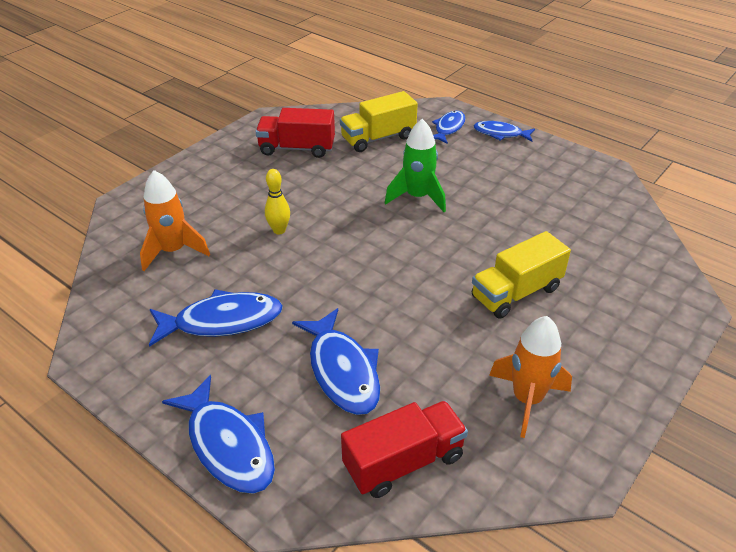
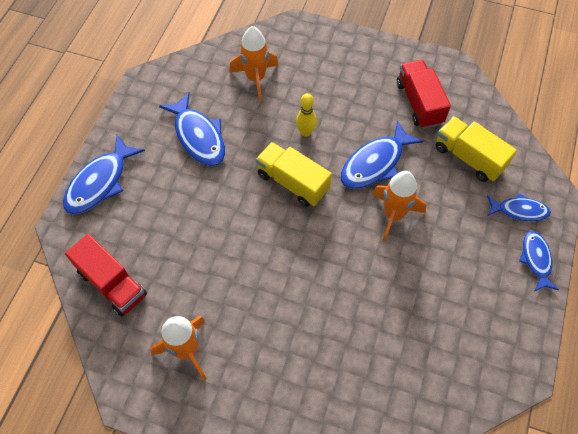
camera: 70 degrees right, 20 degrees up
(342, 370) = (177, 223): blue fish -> blue fish (375, 163)
(417, 197) = (393, 215): green rocket -> orange rocket
(516, 293) = (299, 321): yellow truck -> yellow truck (292, 182)

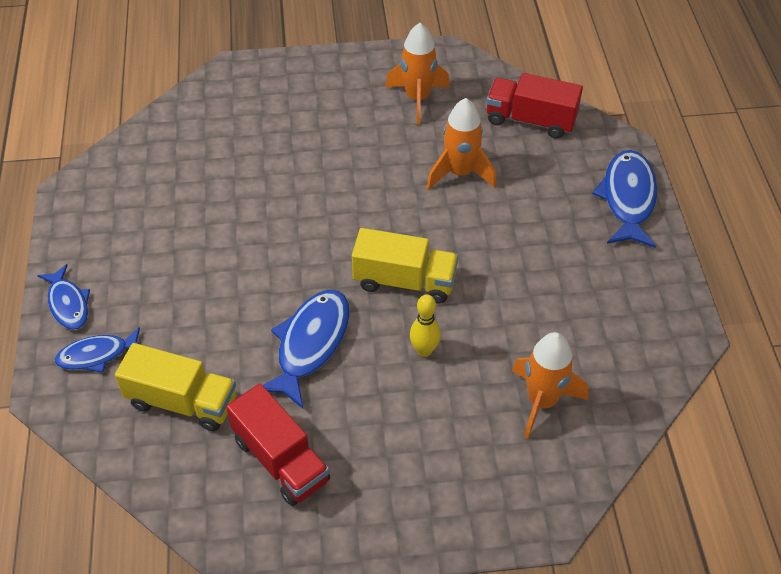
camera: 155 degrees right, 10 degrees down
(198, 136) = (558, 291): blue fish -> none
(393, 215) = (261, 290): orange rocket -> orange rocket (460, 173)

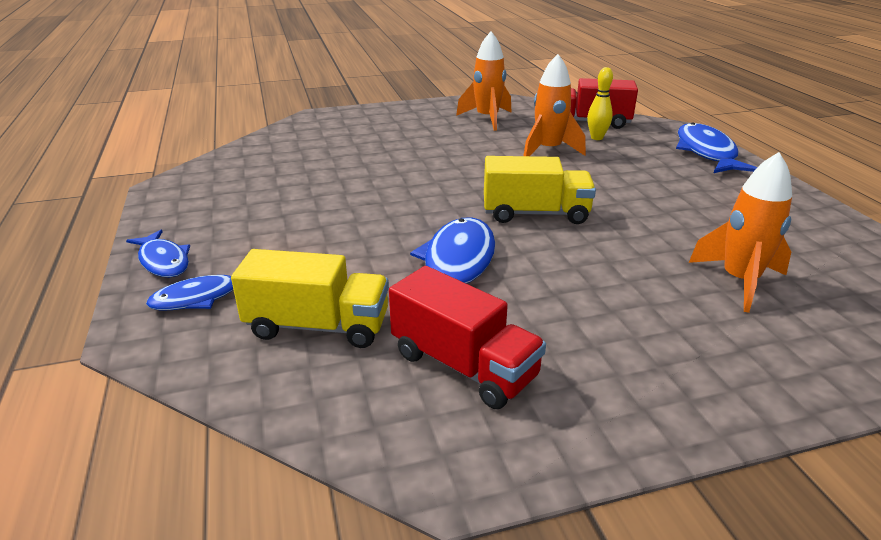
camera: 10 degrees left, 20 degrees down
(424, 350) = (585, 257): yellow bowling pin -> yellow bowling pin (596, 138)

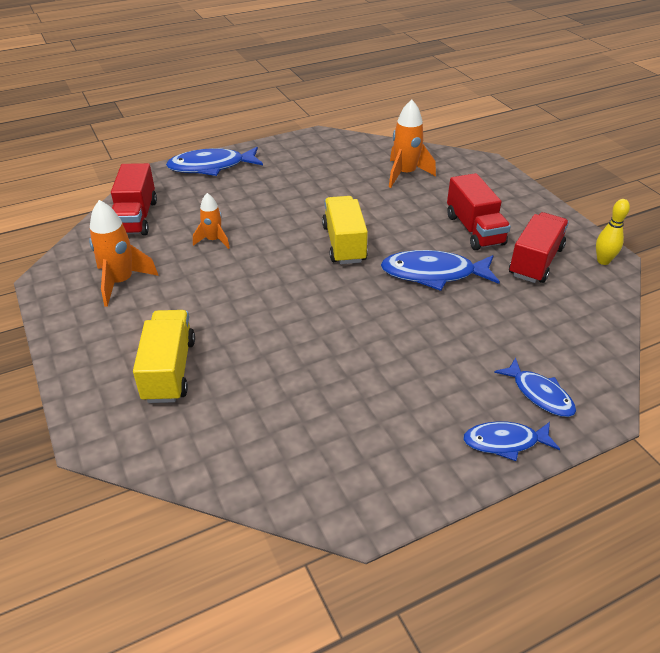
camera: 100 degrees left, 10 degrees up
(163, 261) = (505, 442): blue fish -> blue fish turned 135 degrees counterclockwise
(318, 326) = (536, 324): yellow truck -> yellow truck (169, 370)
(548, 150) = (213, 240): orange rocket -> orange rocket, size x0.62
(565, 320) = (474, 230): none -> red truck
(596, 138) = (179, 215): yellow bowling pin -> yellow bowling pin (603, 261)

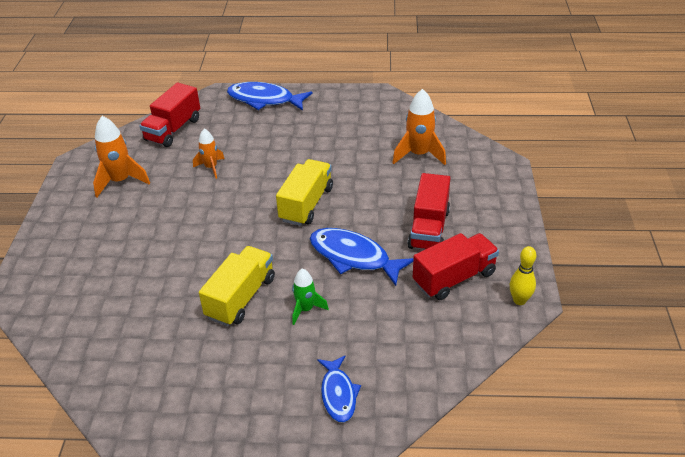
camera: 30 degrees right, 0 degrees up
(169, 370) = (96, 262): yellow truck -> yellow truck (241, 298)
(435, 333) = (305, 309): none -> green rocket
(505, 442) = (273, 419): blue fish -> none

